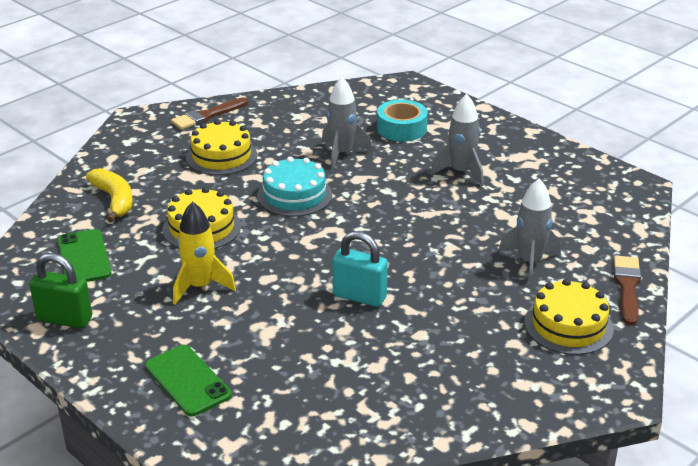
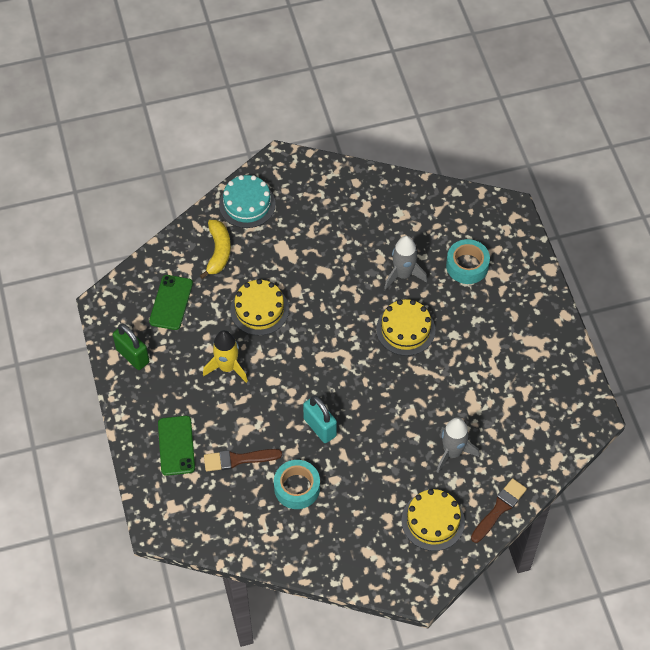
camera: 30 degrees right, 25 degrees up
(207, 116) = (333, 181): brown brush -> brown brush (238, 459)
(221, 156) = (316, 236): yellow cake -> yellow cake (405, 329)
(294, 195) = (340, 305): turquoise cake -> turquoise cake (247, 204)
(380, 360) = (297, 488): none -> turquoise tape
(461, 172) = (474, 338): grey rocket -> none

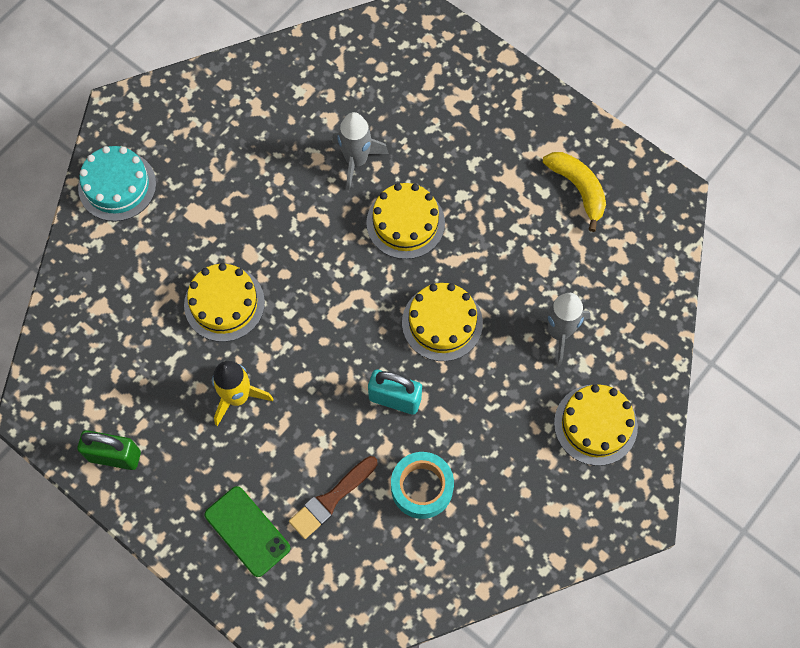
camera: 35 degrees left, 10 degrees up
(171, 302) = (113, 361): green phone -> none
(218, 252) = (125, 264): yellow banana -> yellow banana (578, 189)
(383, 401) = (442, 323): none -> yellow cake
(467, 266) = (418, 107): turquoise tape -> none
(499, 509) = (653, 363): brown brush -> none

